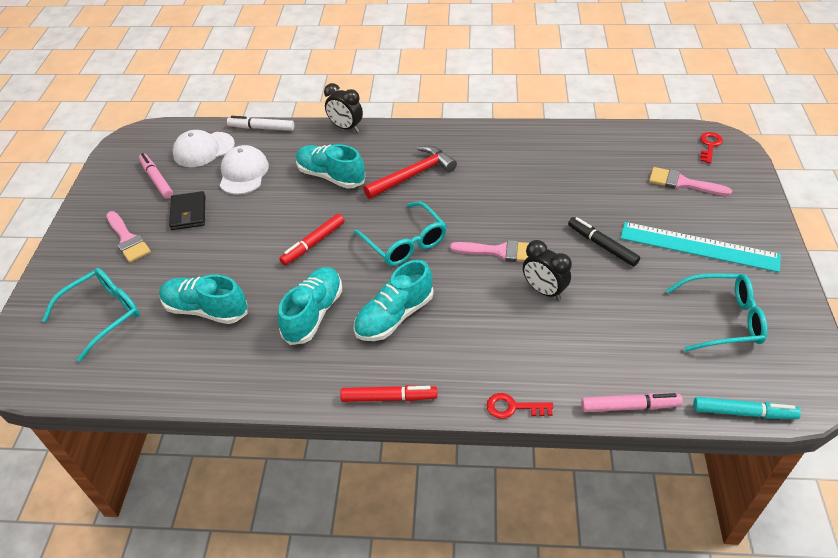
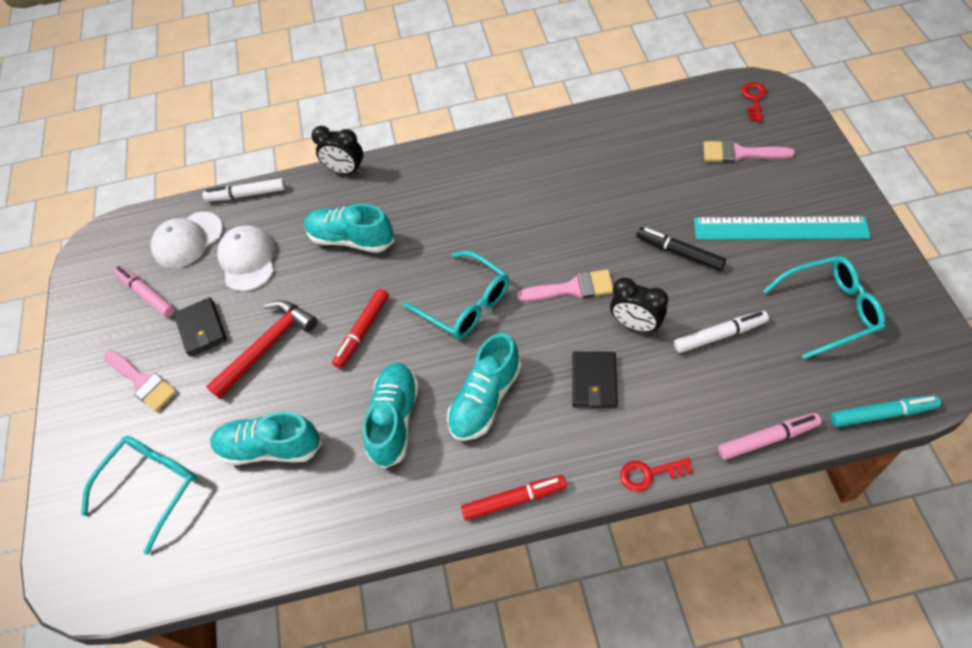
camera: 10 degrees left, 10 degrees up
(413, 175) = (444, 214): red hammer -> red hammer (267, 346)
(491, 325) = (594, 381): none -> black wallet
(615, 316) = (719, 335): none -> white marker

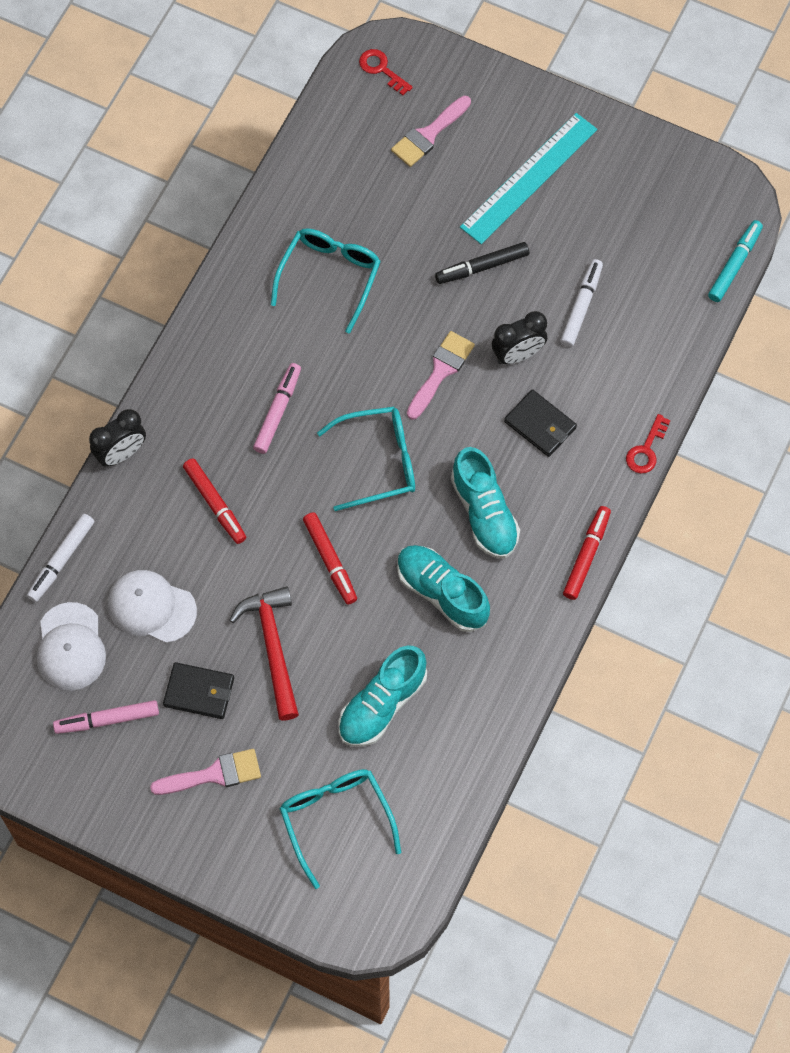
camera: 60 degrees left, 10 degrees up
(351, 239) = (215, 504): turquoise shoe -> red marker
(767, 439) = (688, 352): pink marker -> pink marker (278, 411)
(830, 310) = (629, 216): turquoise glasses -> turquoise glasses (330, 277)

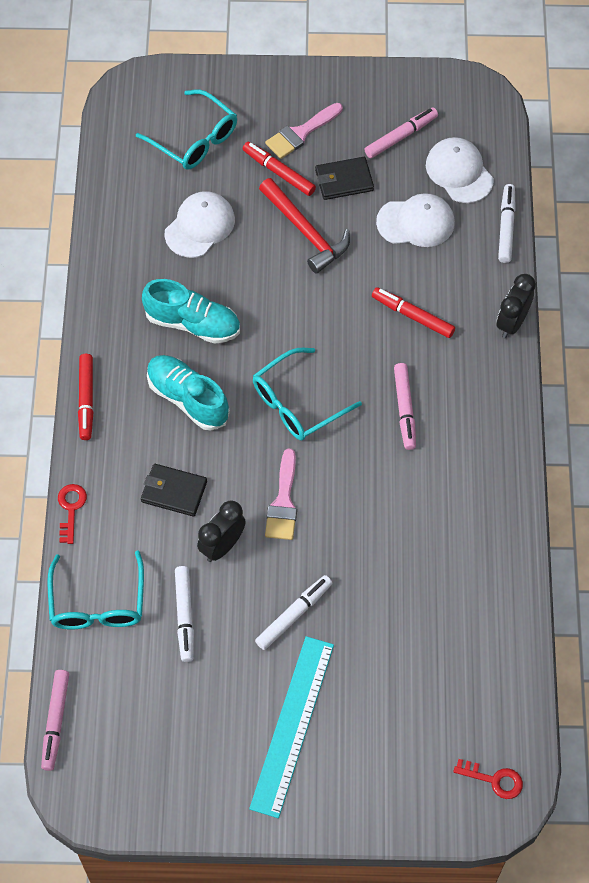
camera: 155 degrees right, 5 degrees down
(330, 277) = (426, 545): turquoise glasses -> turquoise glasses (98, 603)
(330, 561) = (295, 311): red marker -> red marker (279, 172)
(382, 704) = (200, 226): turquoise shoe -> white cap
(428, 135) = (411, 728): pink brush -> none
(482, 267) = (294, 615): black marker -> white marker
(734, 264) = (56, 722): turquoise marker -> pink marker

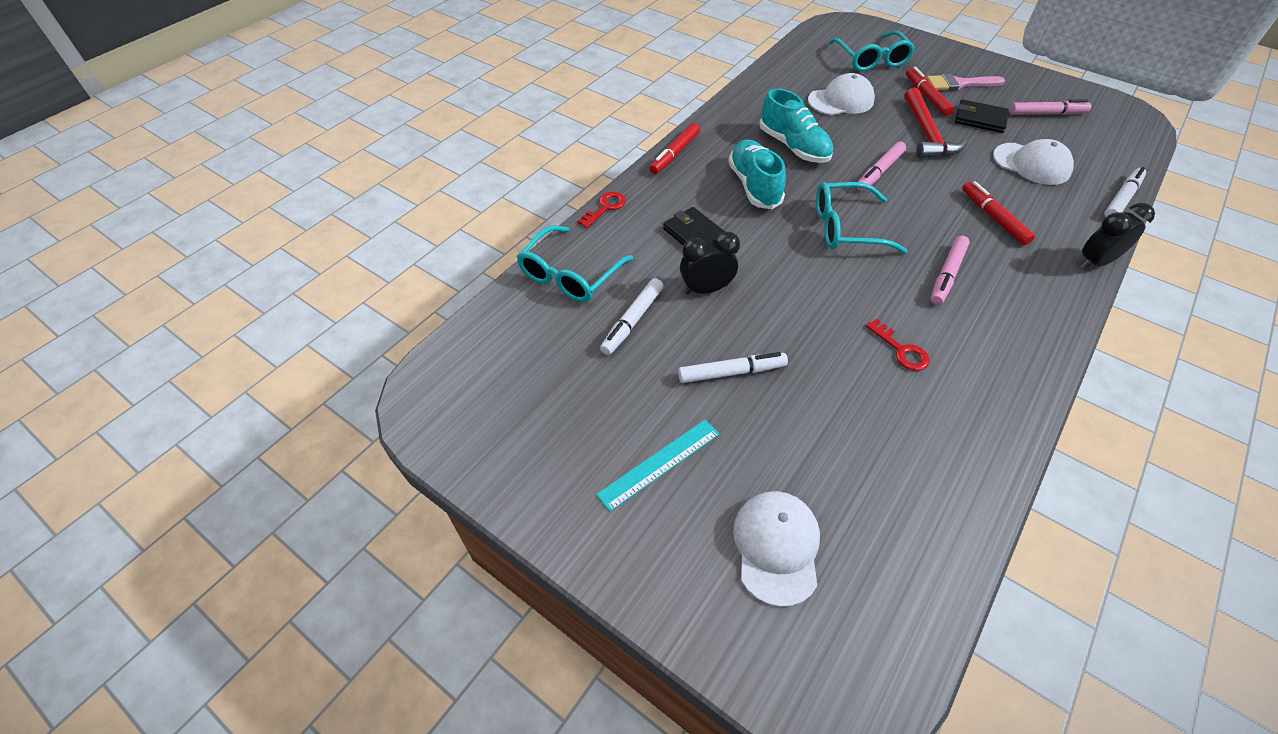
camera: 35 degrees right, 10 degrees down
(56, 722) = (459, 336): pink marker -> pink marker (879, 171)
(283, 502) = (784, 286): pink brush -> none
(292, 725) = (659, 463): turquoise ruler -> turquoise ruler, size x0.63
(459, 172) = (1091, 150): white cap -> white cap (776, 547)
(494, 780) = (851, 666): red key -> red key (901, 350)

